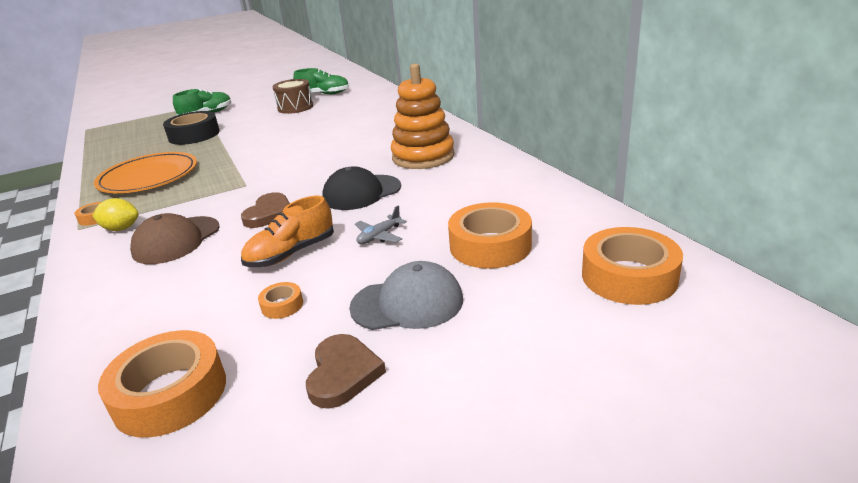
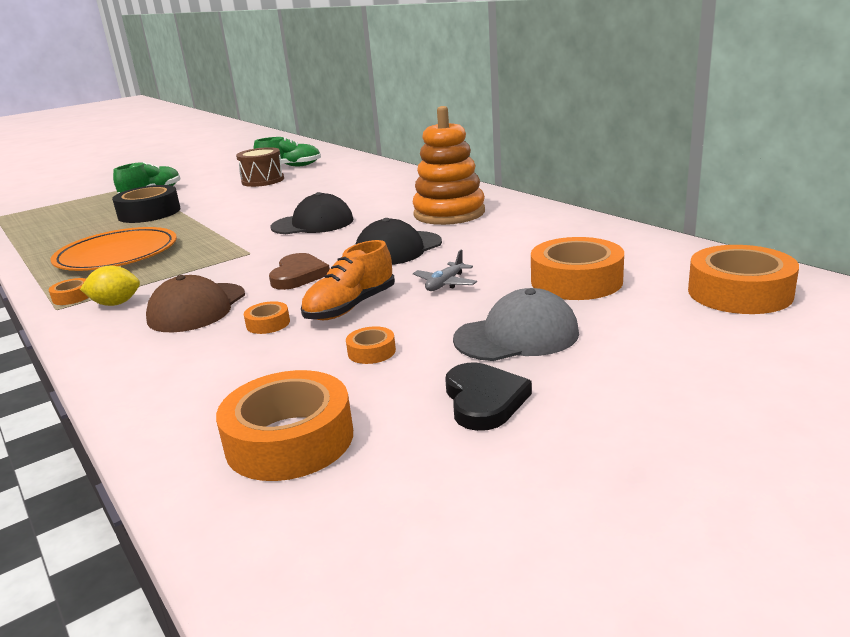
camera: 10 degrees left, 5 degrees down
(219, 264) = (268, 323): none -> orange tape
(309, 158) = (313, 223): none -> black cap
(343, 373) = (484, 400): brown heart -> black heart

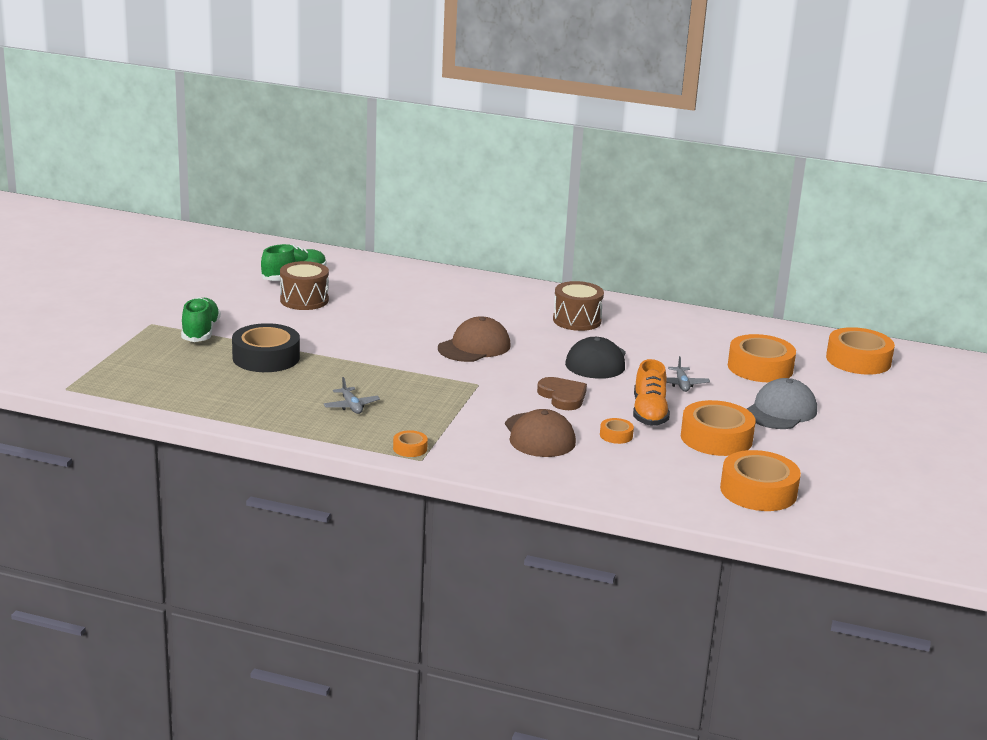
camera: 40 degrees left, 0 degrees up
(116, 304) = (464, 446): yellow lemon -> none
(117, 254) = (351, 406): orange plate -> grey plane
(313, 223) = (474, 347): black cap -> brown cap
(371, 351) = (716, 438): orange tape -> orange tape, size x2.17
(449, 213) = (577, 320): orange stacking toy -> brown drum
(484, 400) = (818, 449): black heart -> none

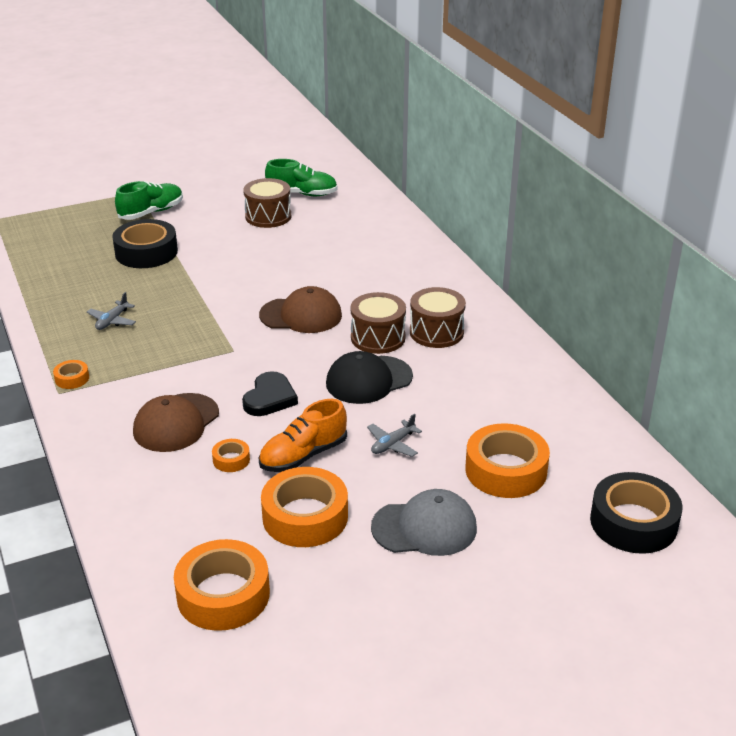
camera: 50 degrees right, 10 degrees up
(550, 338) = (378, 338): none -> brown drum
(563, 396) = (270, 398): brown heart -> black heart
(858, 360) = (633, 522): orange tape -> black tape

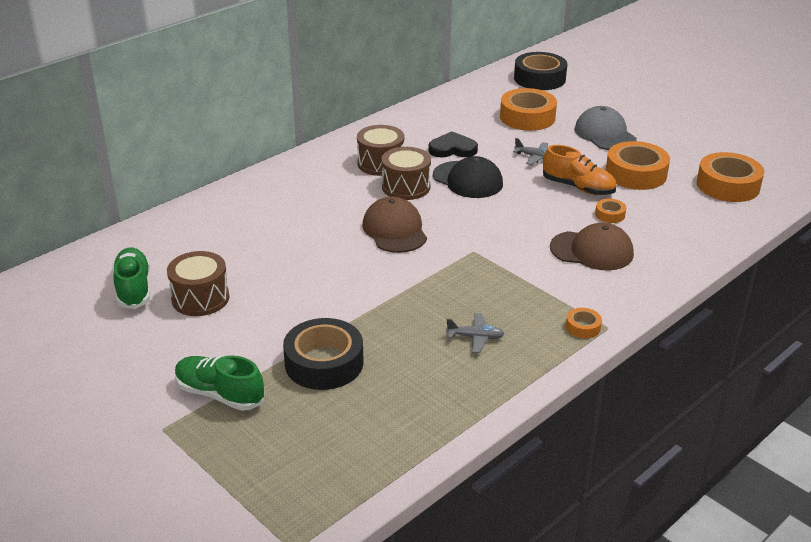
camera: 110 degrees left, 0 degrees up
(270, 398) = (525, 217): black heart -> black heart (452, 149)

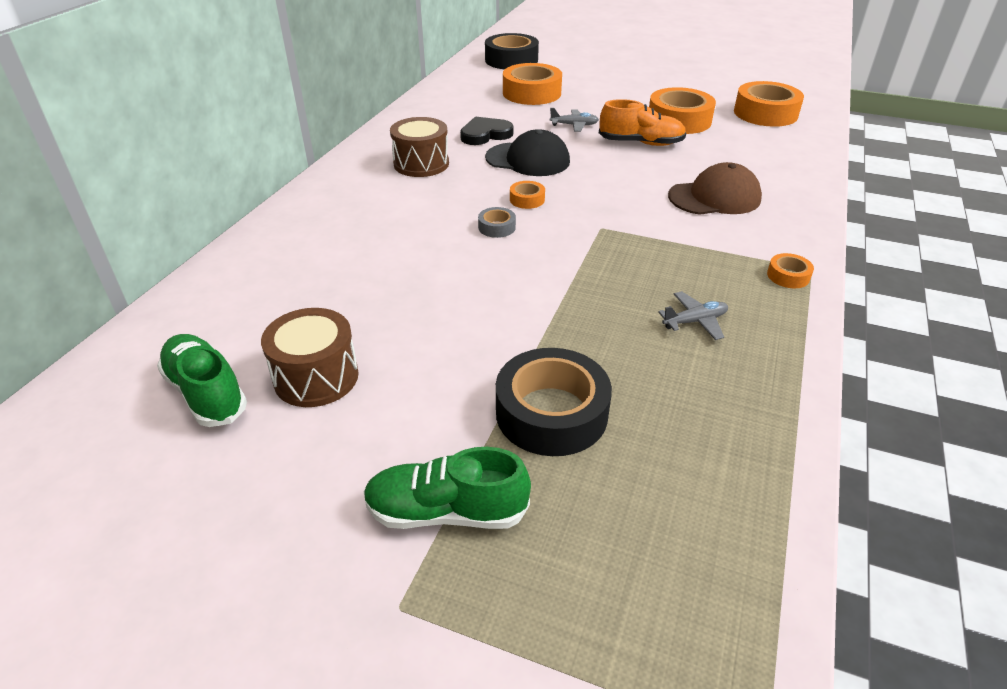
camera: 25 degrees left, 5 degrees up
(395, 230) = (497, 227): brown cap -> grey tape
(406, 187) = (469, 180): brown drum -> none
(605, 134) = (616, 93): grey cap -> none
(610, 215) = (695, 160): orange tape -> orange tape (527, 199)

